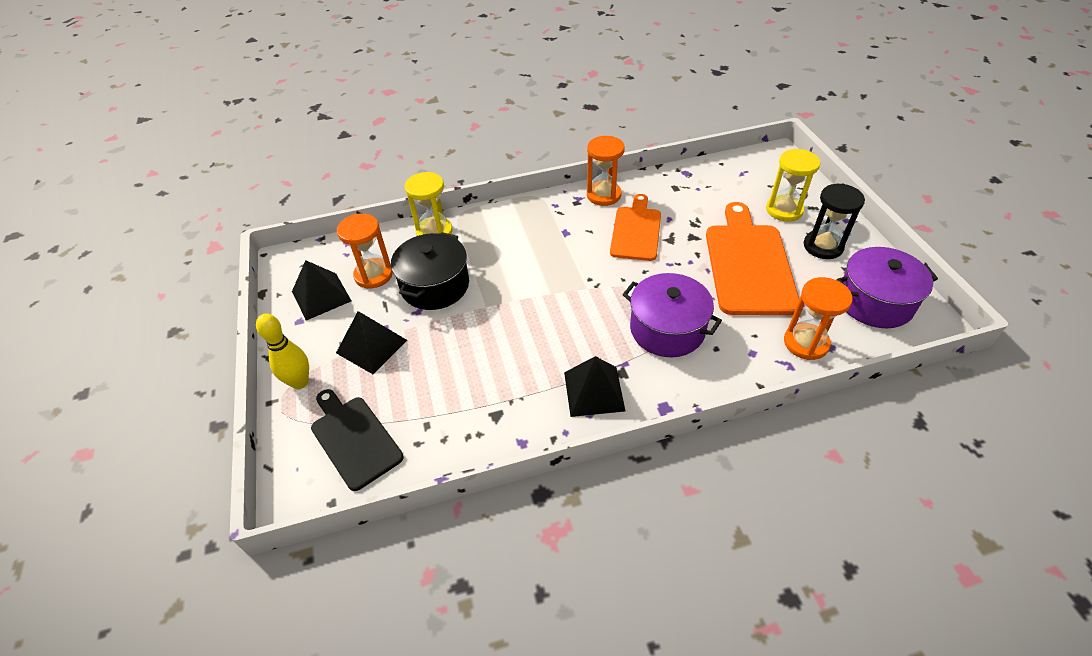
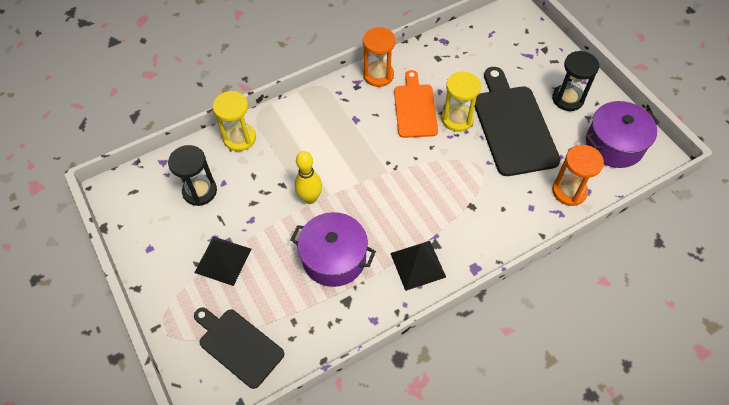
camera: 15 degrees left, 10 degrees up
(300, 382) = (173, 305): yellow bowling pin -> yellow bowling pin (310, 198)
(321, 296) = (160, 221): black pyramid -> none
(373, 275) = (200, 191): orange hourglass -> black hourglass
(435, 285) = (258, 192): black pot -> none
(667, 329) = (461, 198): purple pot -> purple pot (334, 258)
(748, 264) = (513, 126): orange cutting board -> black cutting board
(784, 210) = (531, 67): yellow hourglass -> yellow hourglass (457, 119)

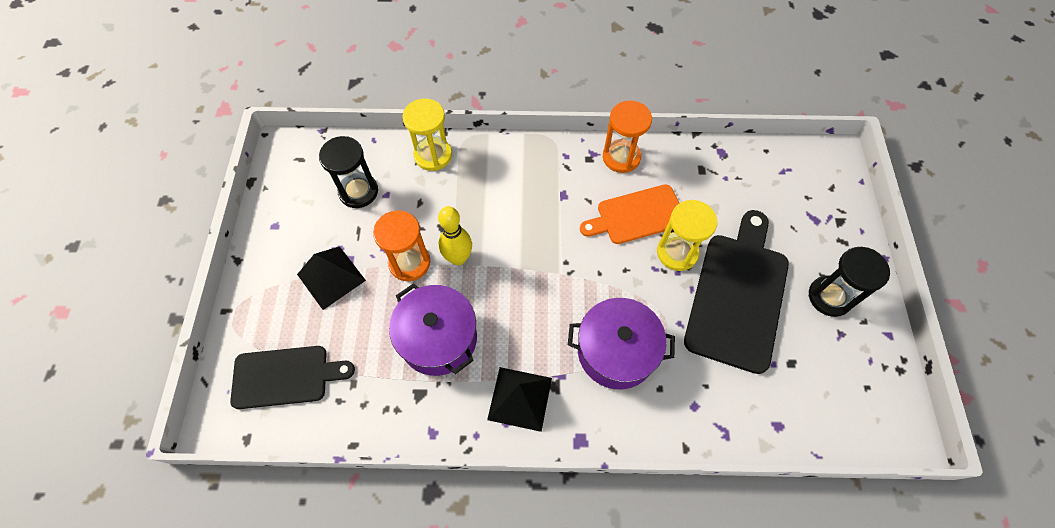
camera: 30 degrees right, 5 degrees up
(238, 345) = (285, 376): black cutting board -> black cutting board turned 105 degrees clockwise
(415, 108) = (637, 215): orange cutting board -> orange cutting board turned 135 degrees counterclockwise
(569, 191) = (755, 413): orange hourglass -> orange hourglass (409, 262)
(614, 145) = (852, 386): purple pot -> purple pot (616, 351)

